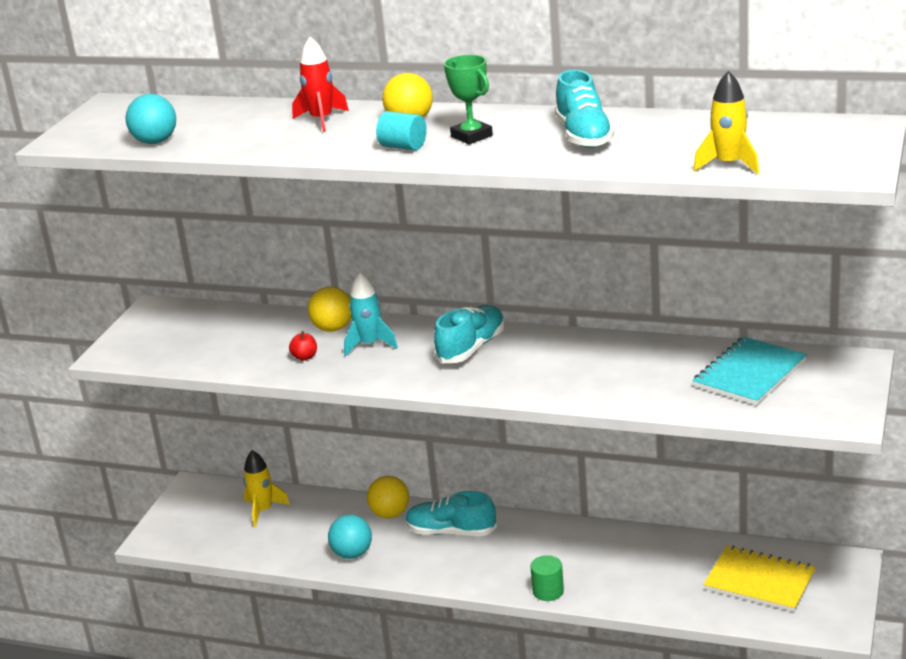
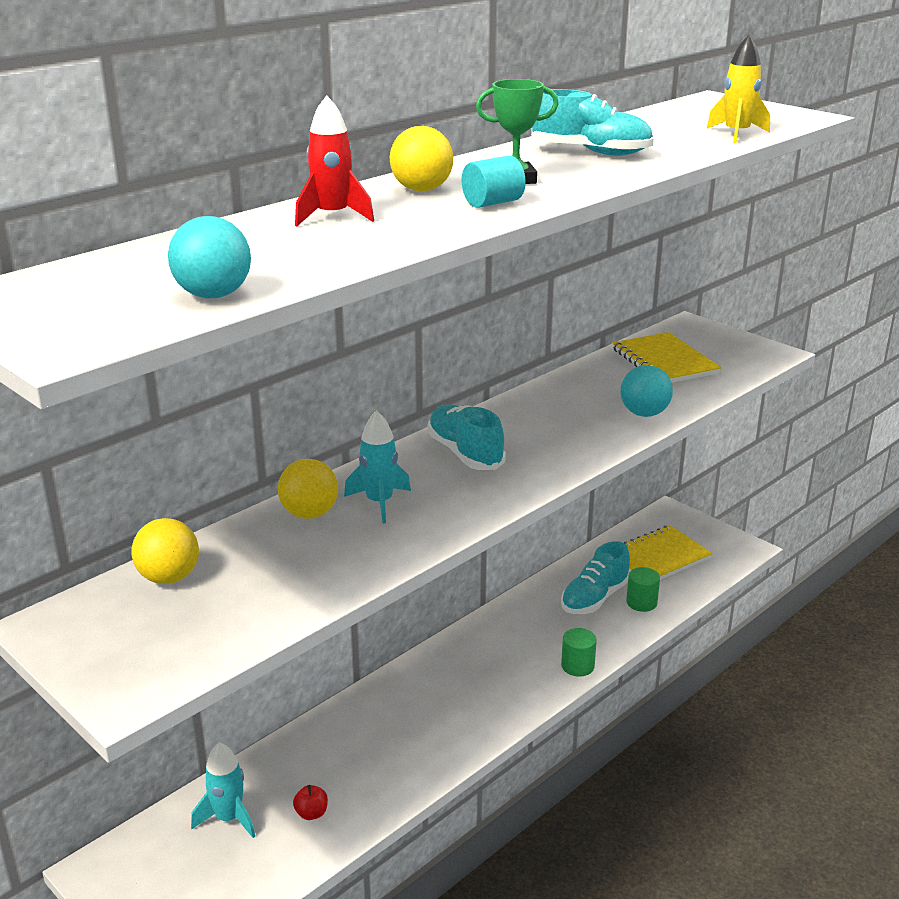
camera: 65 degrees left, 0 degrees up
(263, 511) = (229, 818): yellow rocket -> turquoise rocket
(305, 357) = (352, 548): red apple -> red apple (311, 813)
(352, 554) = (391, 773): turquoise ball -> turquoise ball (644, 413)
(390, 514) = (349, 720): yellow ball -> yellow ball (169, 577)
(451, 532) = (425, 690): turquoise shoe -> turquoise shoe (594, 598)
(674, 595) = (641, 602): none -> green cylinder
(749, 373) = (664, 361): turquoise notebook -> yellow notebook

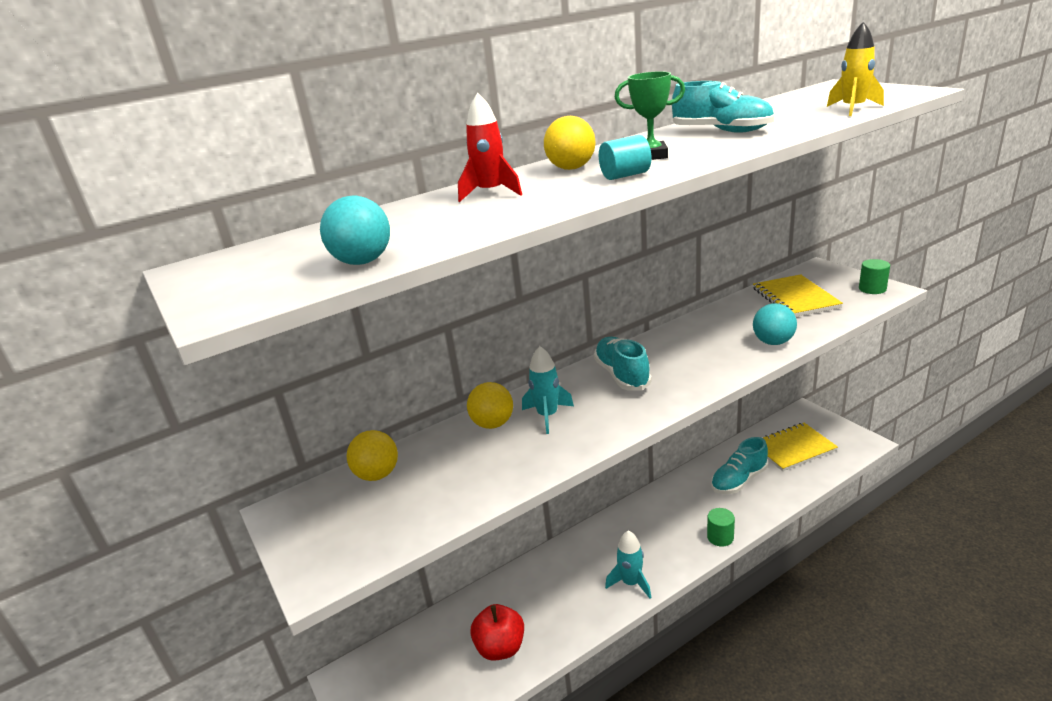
camera: 15 degrees right, 0 degrees up
(229, 818) = (440, 646): turquoise rocket -> turquoise rocket (631, 583)
(311, 813) = (500, 647): red apple -> red apple, size x2.05
(641, 602) = (776, 486): green cylinder -> green cylinder (872, 289)

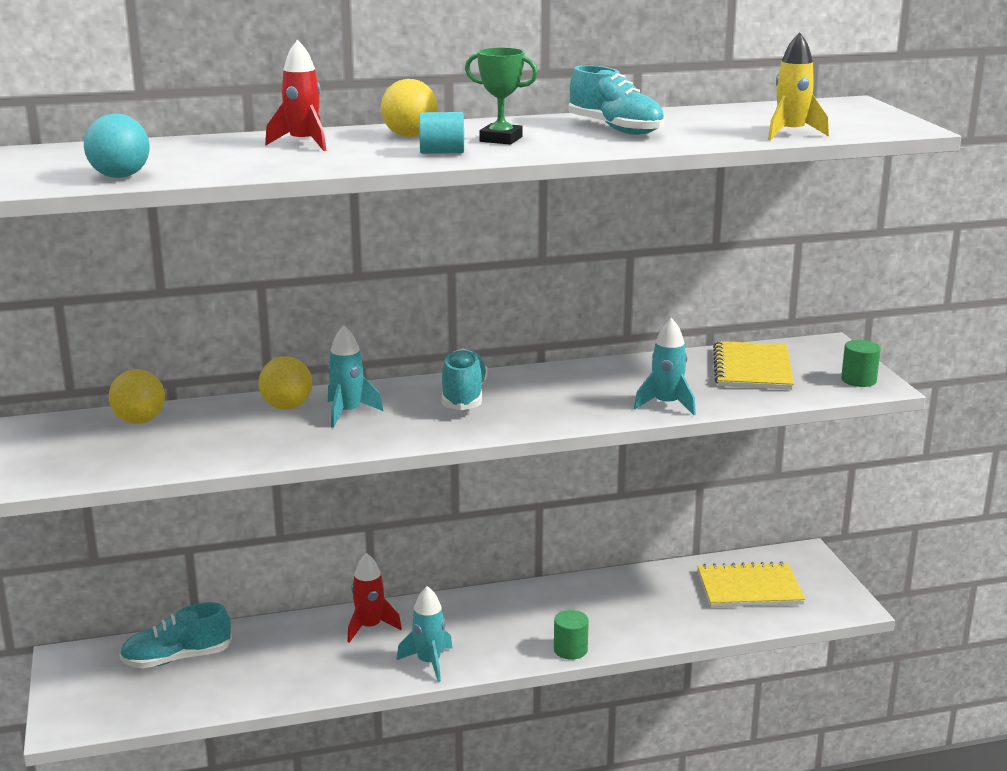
camera: 15 degrees right, 5 degrees down
(500, 647) = (243, 678): red apple -> none
(565, 565) = (370, 627): none -> red rocket
(739, 480) = (647, 602): turquoise shoe -> turquoise shoe (177, 658)
(773, 342) = (666, 404): turquoise ball -> turquoise rocket

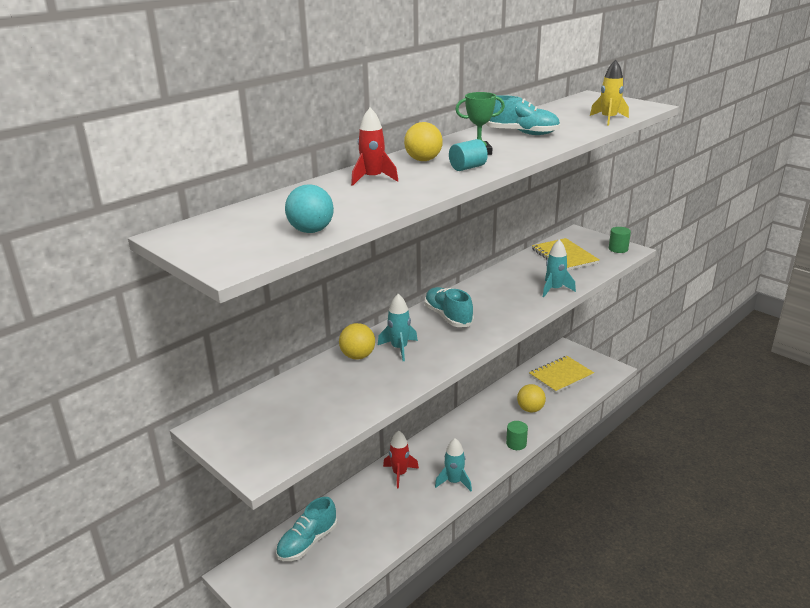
camera: 30 degrees left, 5 degrees up
(139, 421) = (277, 397): yellow ball -> yellow ball (530, 409)

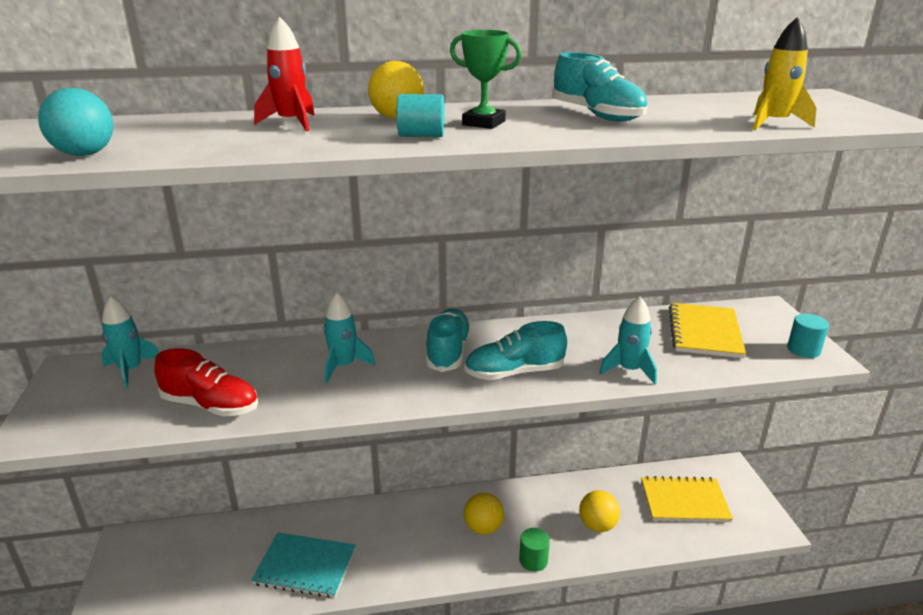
camera: 35 degrees right, 0 degrees up
(307, 542) = (211, 547): turquoise shoe -> turquoise shoe (514, 372)
(353, 402) = (210, 405): none -> red shoe
(358, 356) = (293, 356): yellow ball -> yellow ball (483, 528)
(387, 517) = (305, 566): none -> turquoise notebook
(399, 474) = (371, 523): red rocket -> none
(454, 482) = (414, 566): turquoise rocket -> turquoise rocket (131, 370)
(618, 249) = (803, 350): green cylinder -> turquoise cylinder

